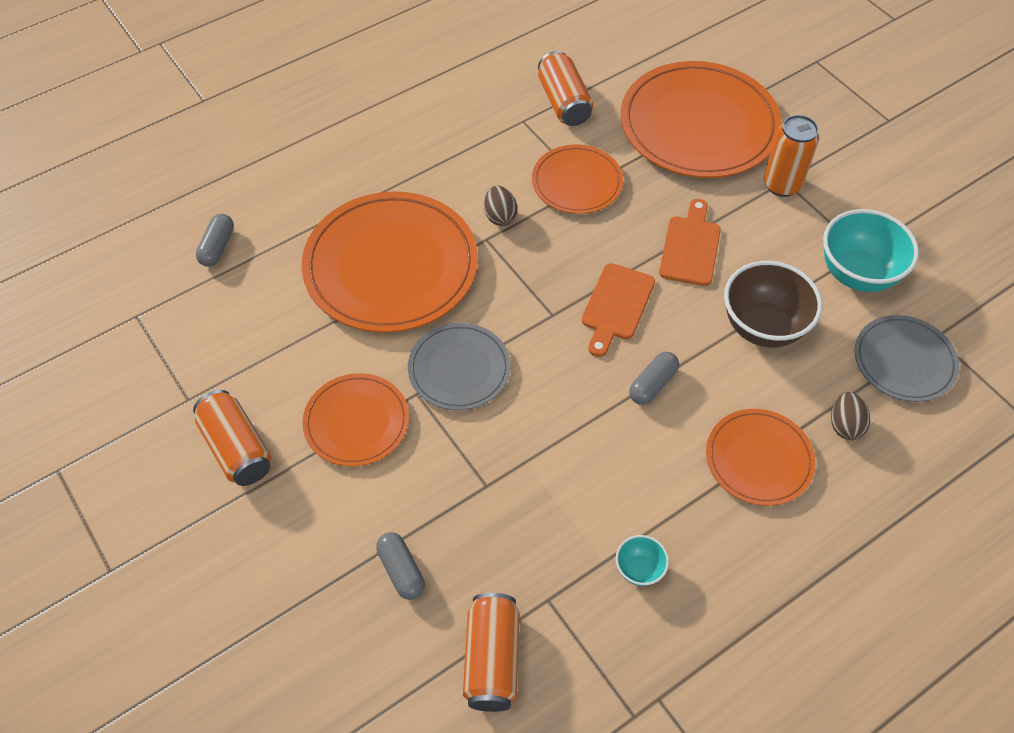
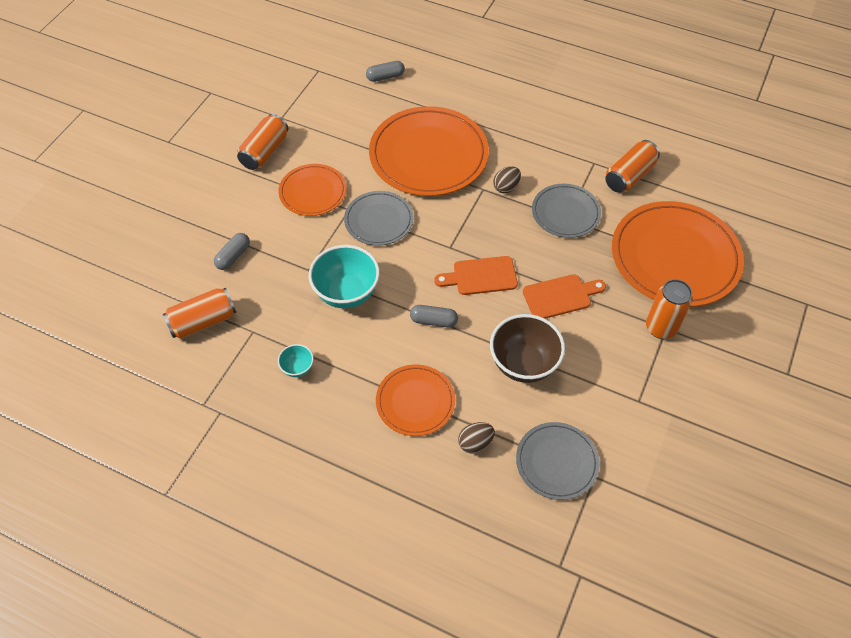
camera: 60 degrees right, 0 degrees up
(577, 182) = (565, 213): orange plate -> grey plate
(857, 274) = (614, 405): turquoise bowl -> turquoise bowl (346, 293)

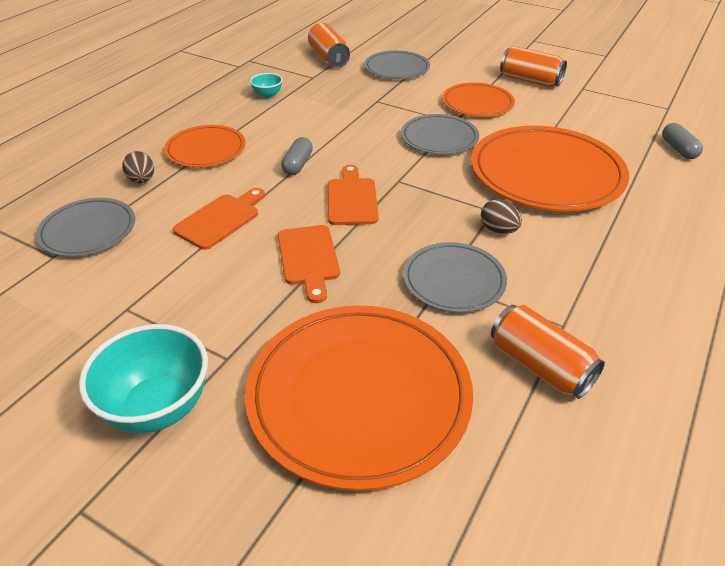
camera: 95 degrees right, 15 degrees down
(233, 256) = (396, 68): grey capsule -> grey plate
(346, 293) = (344, 118): turquoise bowl -> turquoise bowl (158, 407)
(523, 364) = (220, 219): brown bowl -> orange cutting board
(660, 328) = (229, 352): orange can -> none

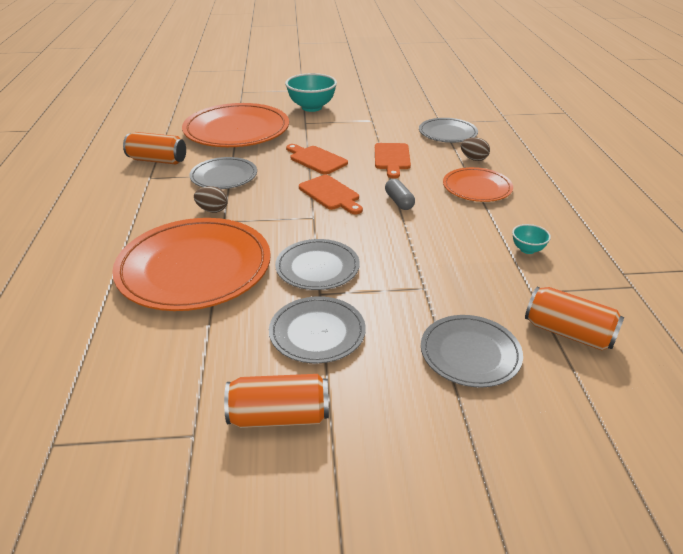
camera: 145 degrees right, 5 degrees down
(477, 103) = (317, 332): orange plate -> grey plate
(678, 149) = (50, 357): grey capsule -> none

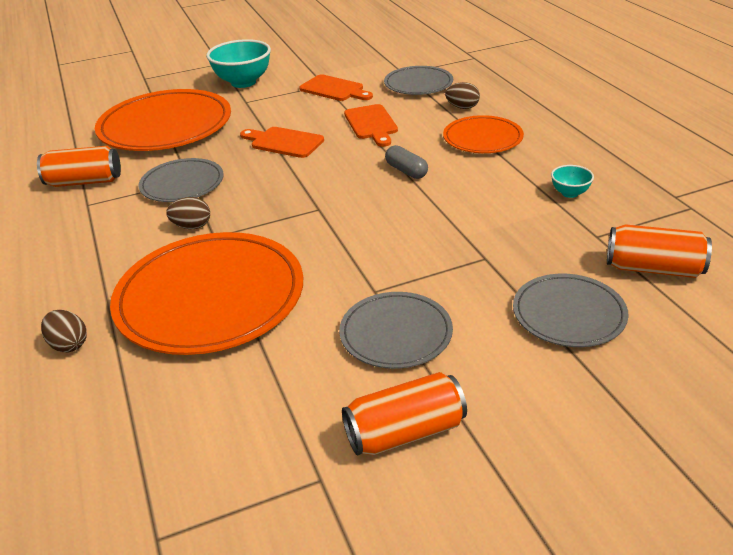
camera: 15 degrees left, 0 degrees up
(78, 279) = (69, 345): none -> brown egg
(317, 267) = (355, 263): grey plate -> none
(331, 194) = (324, 178): orange cutting board -> orange cutting board (334, 89)

